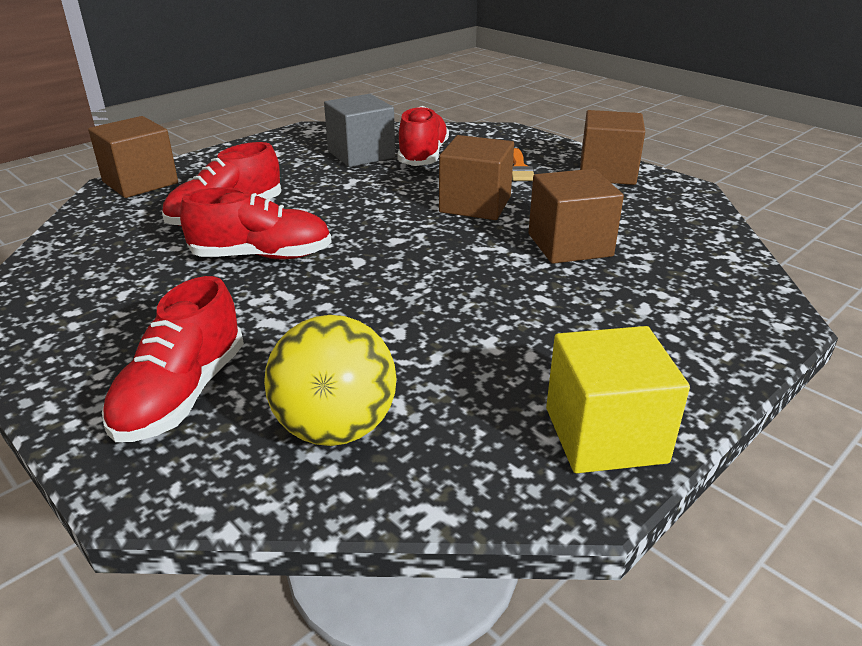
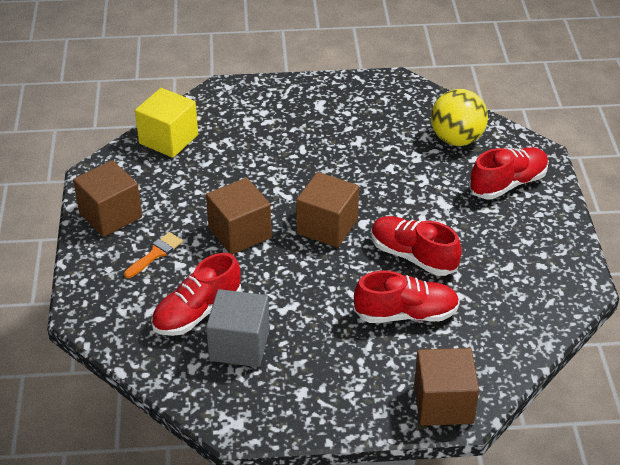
camera: 140 degrees left, 10 degrees up
(569, 245) = (239, 171): brown cube -> brown cube (327, 226)
(605, 435) = (364, 90): yellow cube -> yellow cube (168, 139)

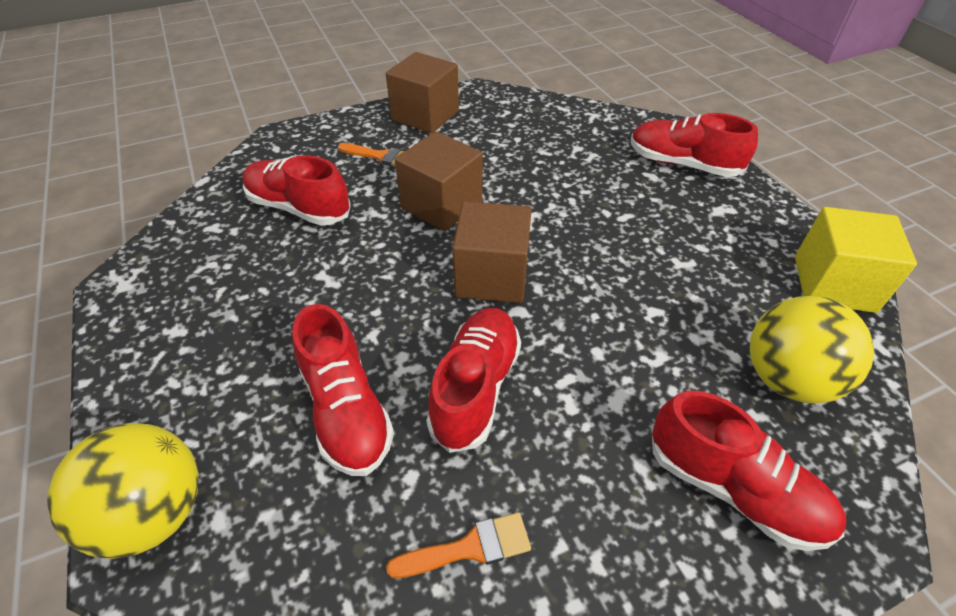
camera: 70 degrees right, 5 degrees up
(168, 139) = (563, 118): yellow cube -> yellow cube (834, 284)
(239, 345) = (253, 253): grey cube -> none
(264, 102) = (683, 164): none -> red shoe
(443, 403) = (154, 513): brown cube -> yellow ball
(505, 282) = (469, 548): none -> orange brush

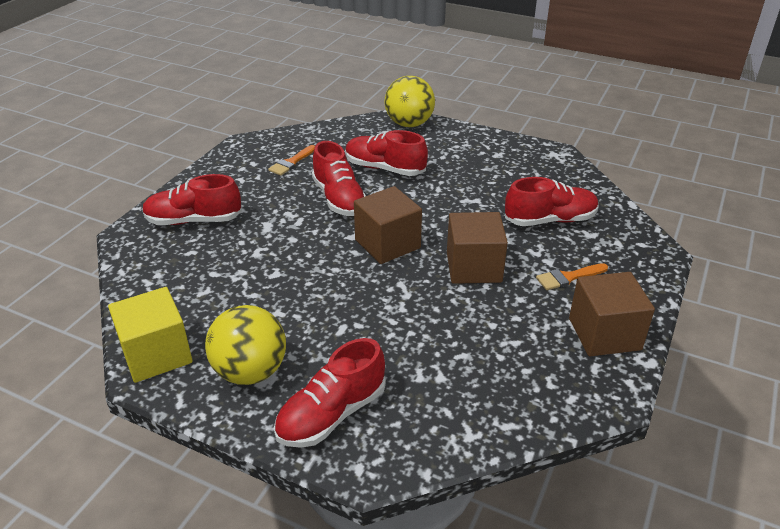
camera: 140 degrees right, 10 degrees down
(683, 164) = (331, 414): red shoe -> red shoe turned 150 degrees clockwise
(787, 379) = (178, 275): yellow ball -> yellow ball (250, 371)

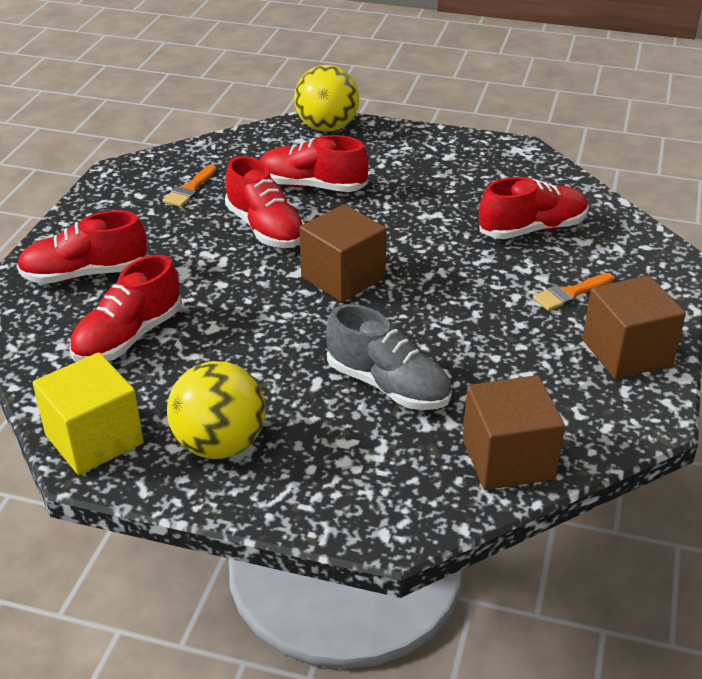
camera: 10 degrees left, 0 degrees up
(331, 414) = (334, 479): red shoe -> red shoe (128, 337)
(398, 338) = (388, 385): none -> grey shoe
(473, 267) = (455, 294): brown cube -> brown cube (508, 459)

